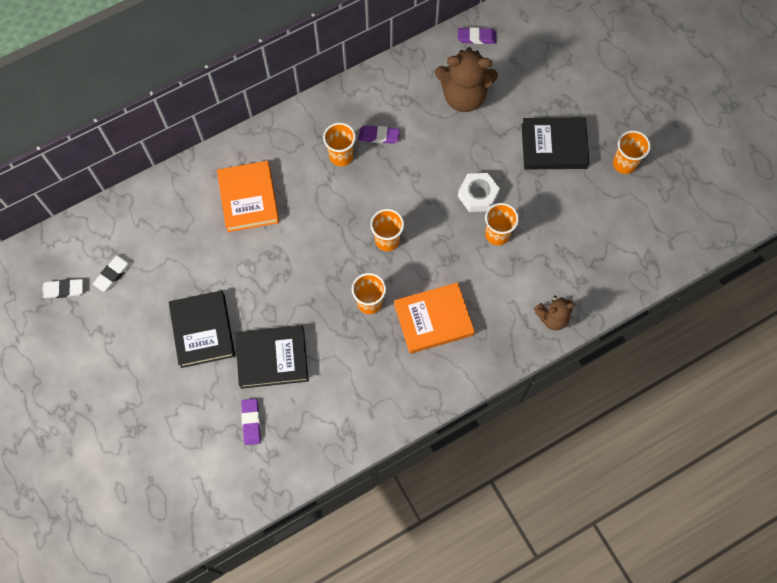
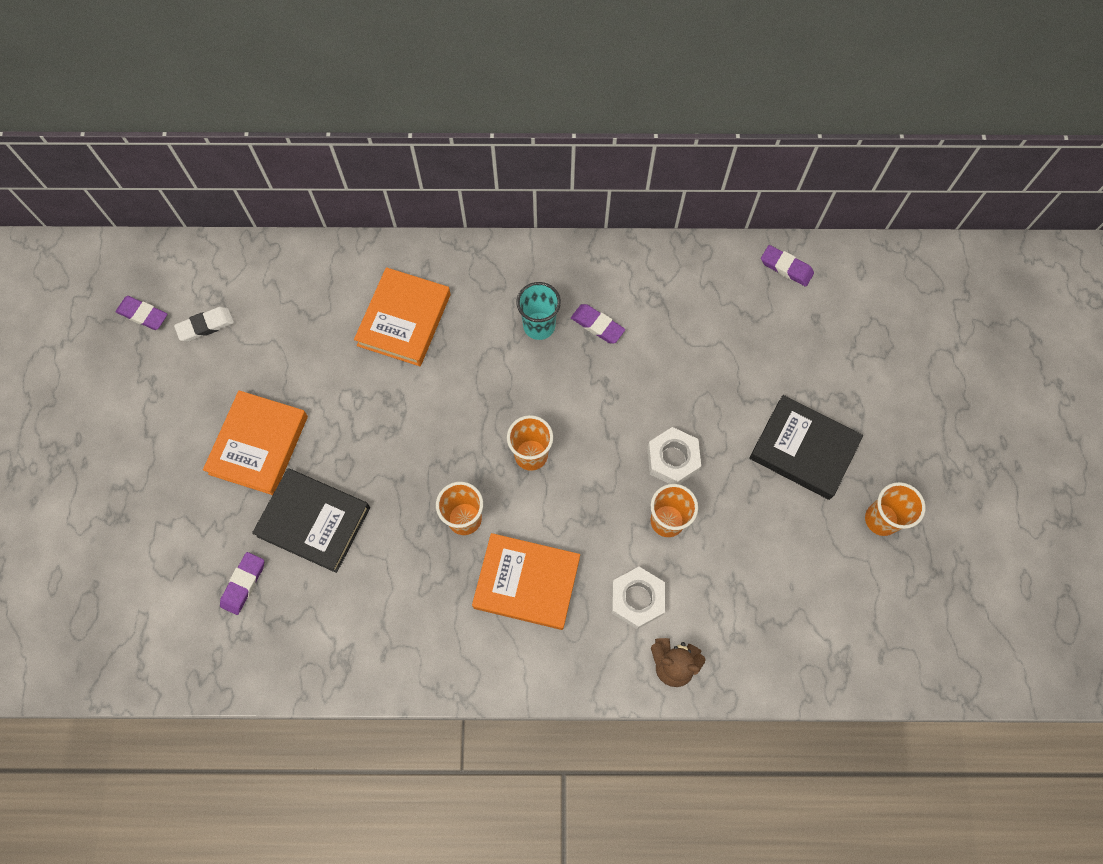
camera: 30 degrees right, 0 degrees up
(63, 289) = (143, 315): white eraser -> purple eraser
(203, 330) = (259, 445): black book -> orange book
(341, 156) = (539, 326): orange cup -> turquoise cup
(463, 96) = (728, 330): brown teddy bear -> none
(507, 292) = (637, 599): none -> white nut

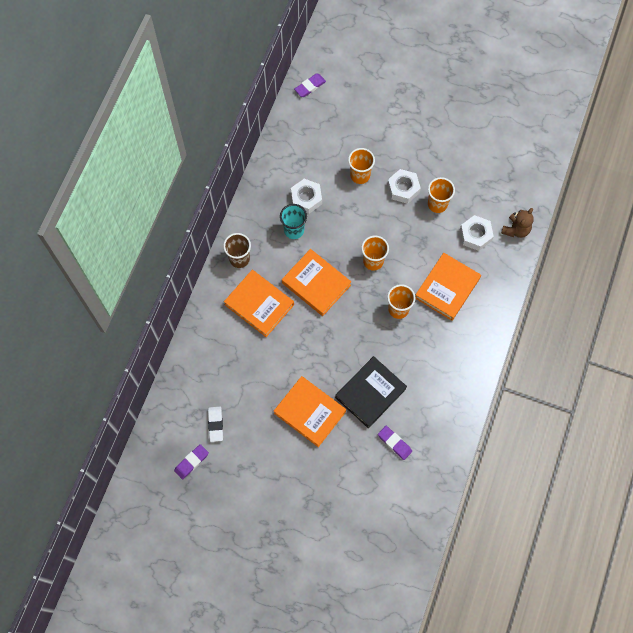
camera: 70 degrees left, 0 degrees up
(464, 386) = (316, 284): none -> orange book
(466, 269) = (239, 259): none -> brown cup
(597, 325) = (306, 198): purple eraser -> white nut
(803, 449) = (421, 121): black book -> none
(881, 519) = (473, 100): orange cup -> orange cup (360, 175)

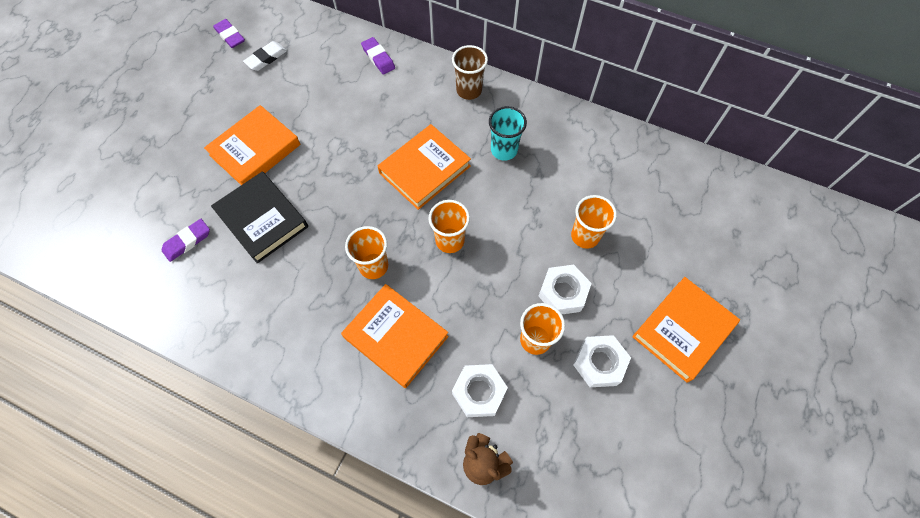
camera: 95 degrees right, 5 degrees down
(215, 424) = (266, 58): white eraser -> white eraser turned 45 degrees counterclockwise
(259, 304) = (405, 107): orange book -> orange book (683, 330)
(306, 198) = (550, 167): white nut -> white nut (599, 363)
(310, 86) = (727, 184): purple eraser -> purple eraser (378, 58)

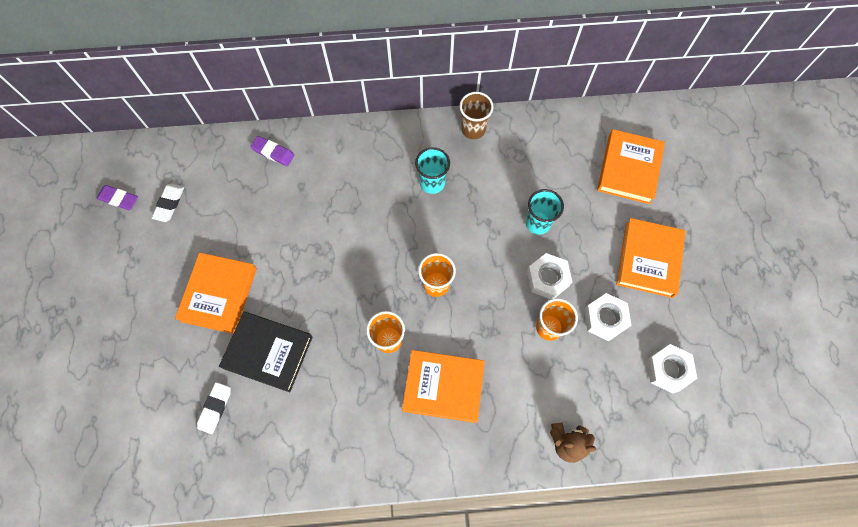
camera: 30 degrees left, 5 degrees up
(187, 241) = (215, 408): purple eraser -> white eraser
(424, 169) = (378, 234): orange book -> orange book (628, 169)
(469, 90) = (371, 144): brown cup -> brown cup (473, 129)
(479, 392) = (532, 392): white nut -> white nut (668, 370)
(585, 236) = (537, 223): orange cup -> turquoise cup

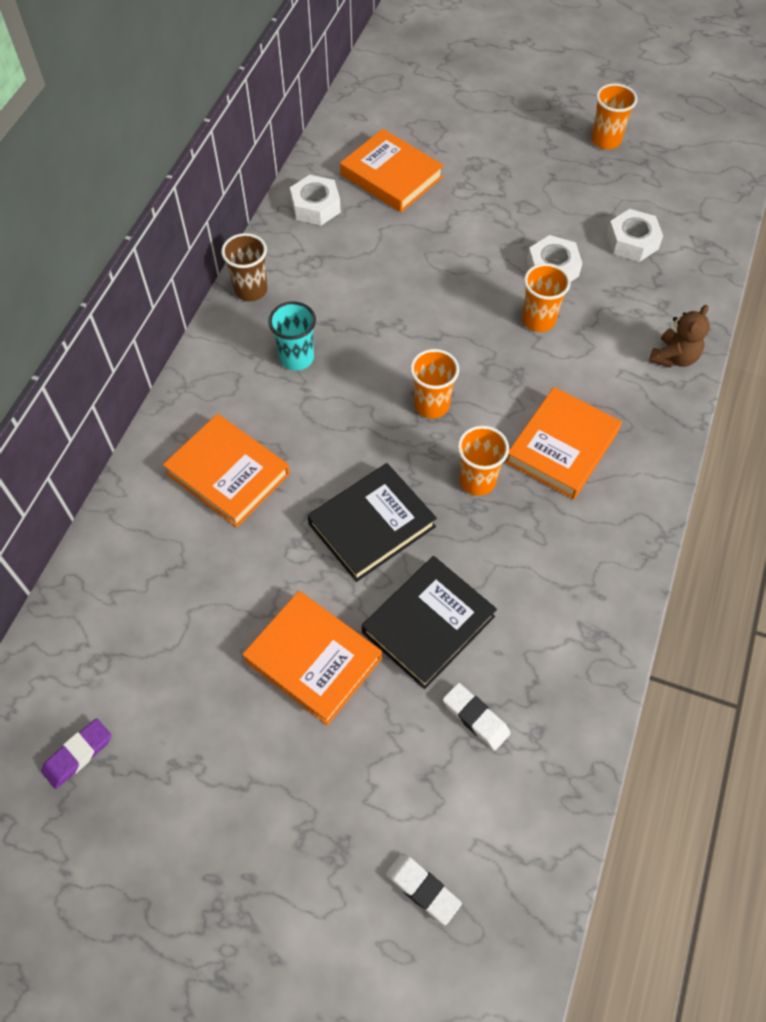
camera: 65 degrees left, 10 degrees down
(169, 204) = (132, 682): white eraser -> white eraser (423, 889)
(273, 152) = (138, 518): purple eraser -> none
(325, 287) = (371, 525): none -> black book
(537, 223) = (409, 279): turquoise cup -> none
(547, 278) = (481, 298): white nut -> white nut (315, 207)
(649, 259) = (505, 205): orange book -> orange book (228, 473)
(768, 310) = (606, 140): none -> orange cup

